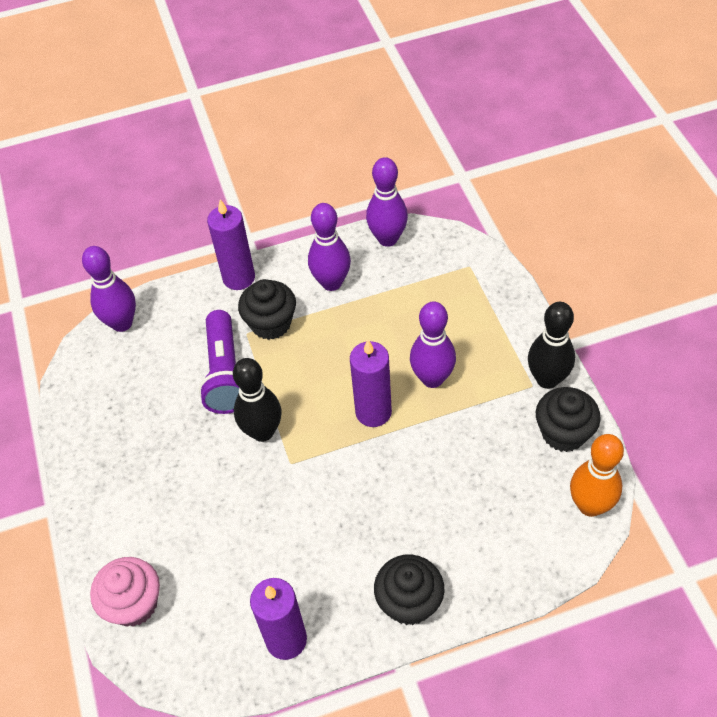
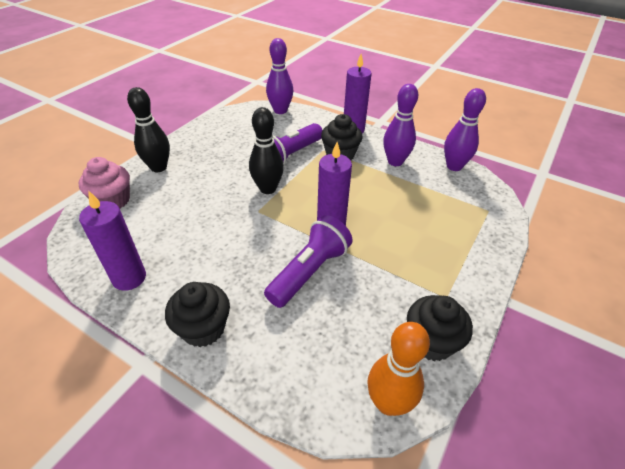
camera: 45 degrees right, 10 degrees down
(415, 471) = (310, 271): none -> purple flashlight
(432, 378) = (386, 240): purple bowling pin -> none
(547, 379) = (462, 303): black bowling pin -> black bowling pin (158, 167)

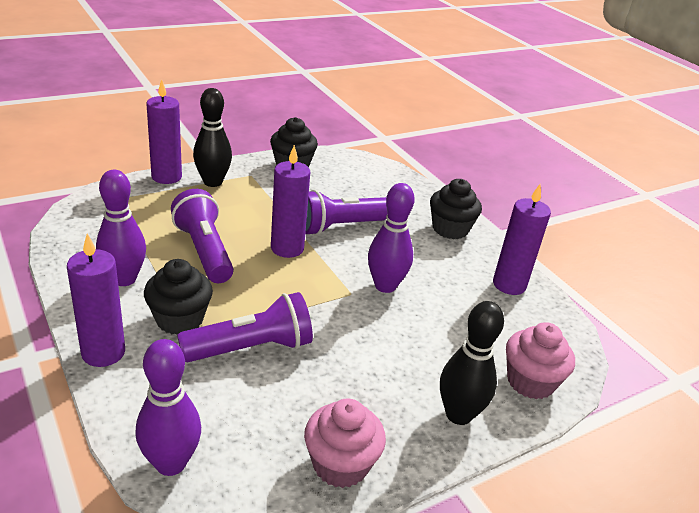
camera: 155 degrees left, 10 degrees down
(211, 131) = (340, 464): none -> pink cupcake
(268, 189) = (321, 314): black bowling pin -> black bowling pin (213, 182)
(379, 198) = (204, 251): none -> purple flashlight
(388, 403) = (348, 160): orange bowling pin -> none
(454, 166) = (67, 244): purple bowling pin -> purple bowling pin (385, 286)
(497, 251) = (166, 177): none -> purple candle

